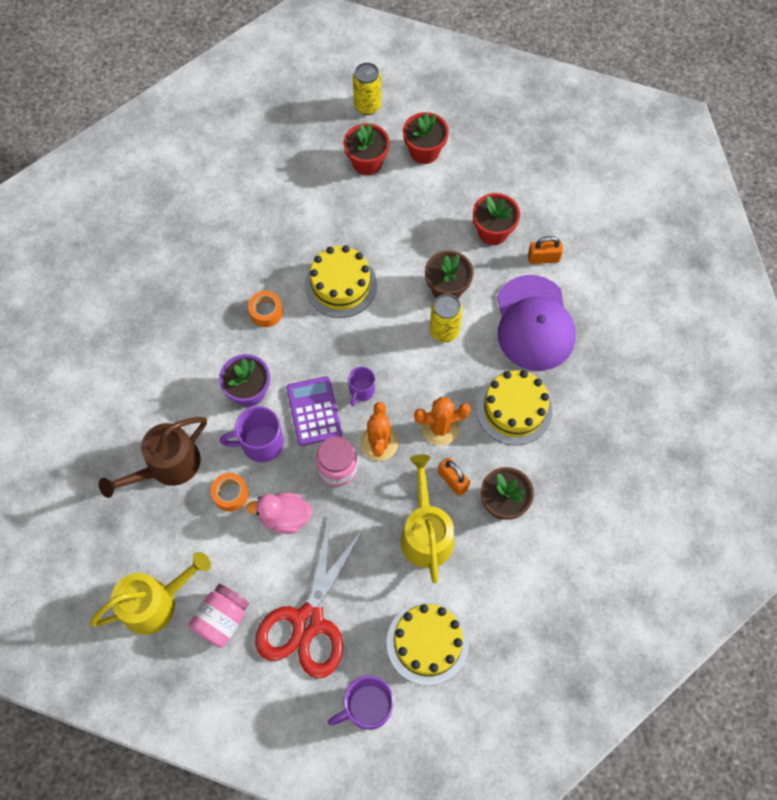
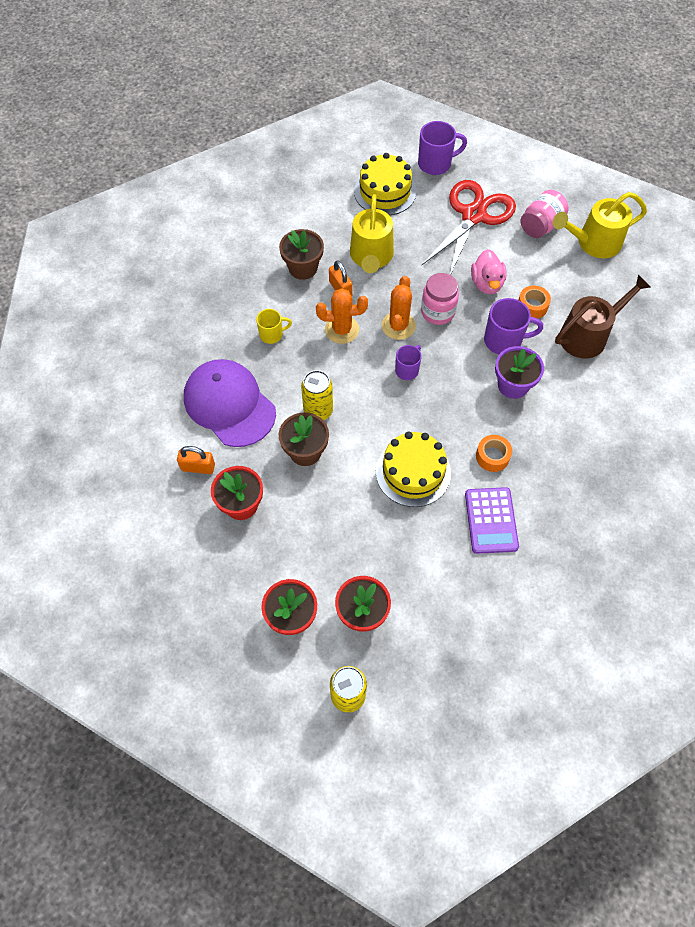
camera: 170 degrees left, 5 degrees down
(285, 517) = (486, 283): pink duck -> pink duck turned 75 degrees clockwise
(314, 411) = (453, 359): purple calculator -> purple calculator (491, 520)
(514, 409) = (272, 334): yellow cake -> yellow mug
(534, 323) = (229, 404): purple cap -> purple cap turned 45 degrees counterclockwise

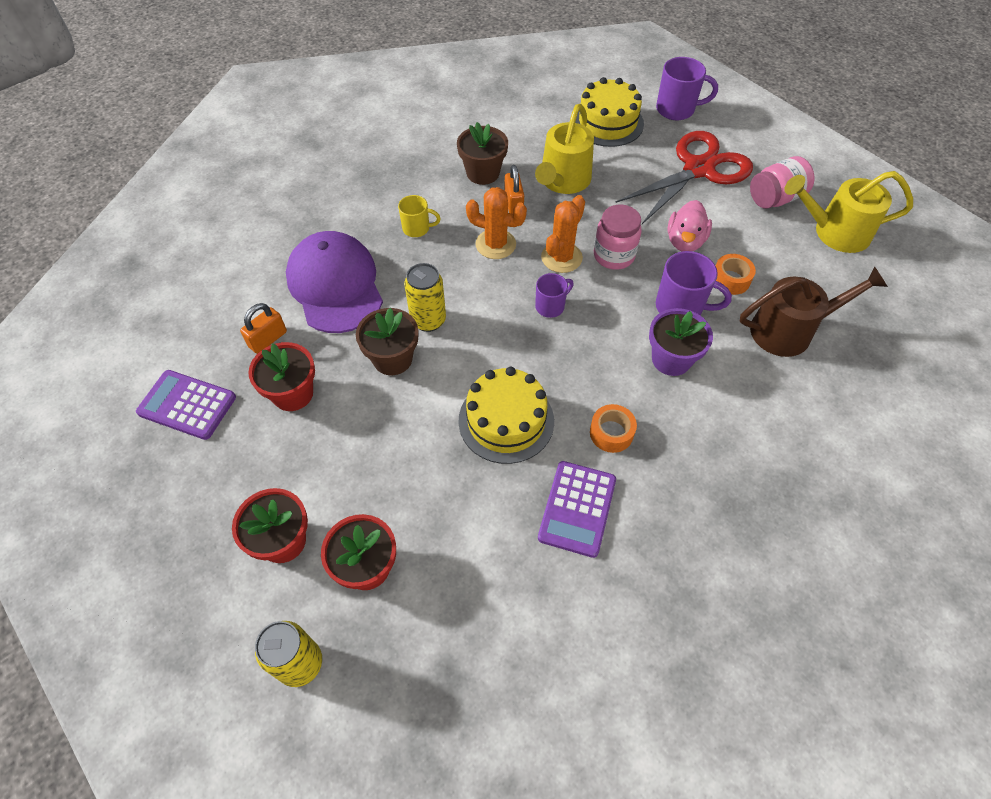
camera: 20 degrees right, 5 degrees down
(162, 541) = (187, 405): none -> purple calculator
(198, 467) = (268, 339): orange padlock -> orange padlock turned 75 degrees counterclockwise

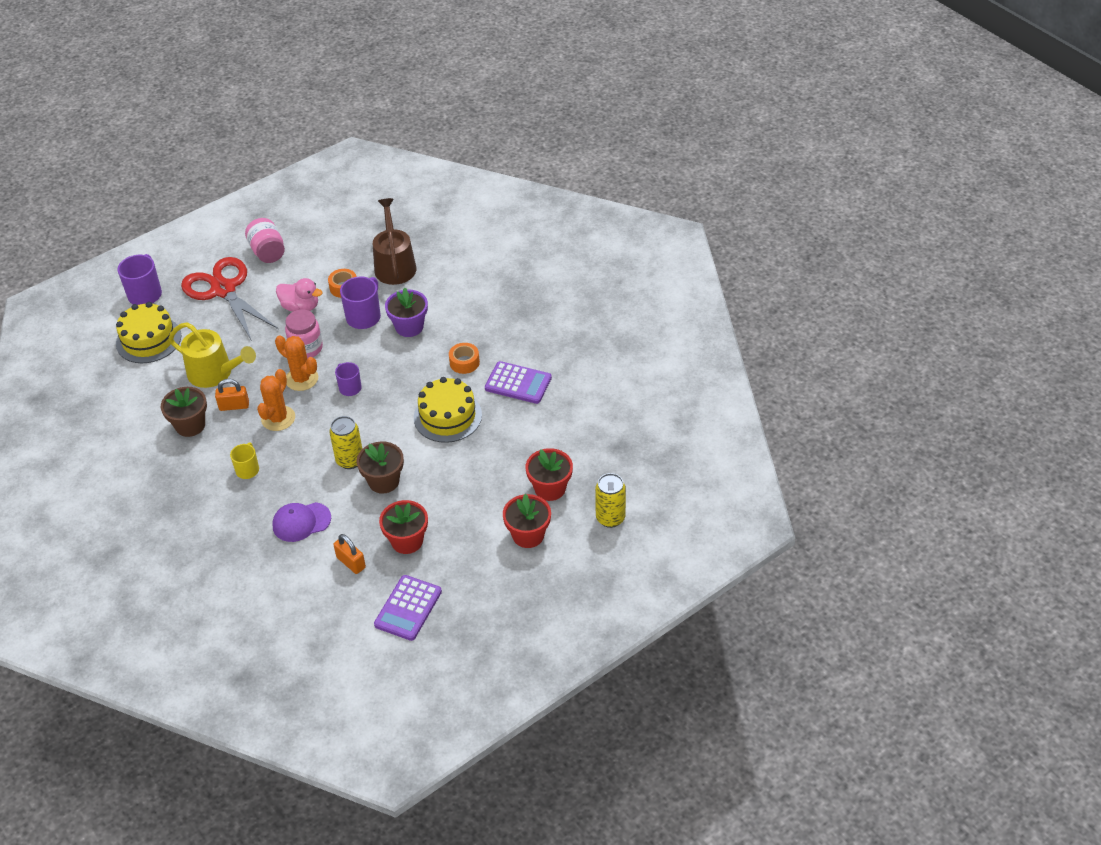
camera: 85 degrees left, 10 degrees down
(335, 285) = (301, 522): purple cap -> purple cap, size x0.57
(835, 232) = (310, 227): yellow watering can -> none

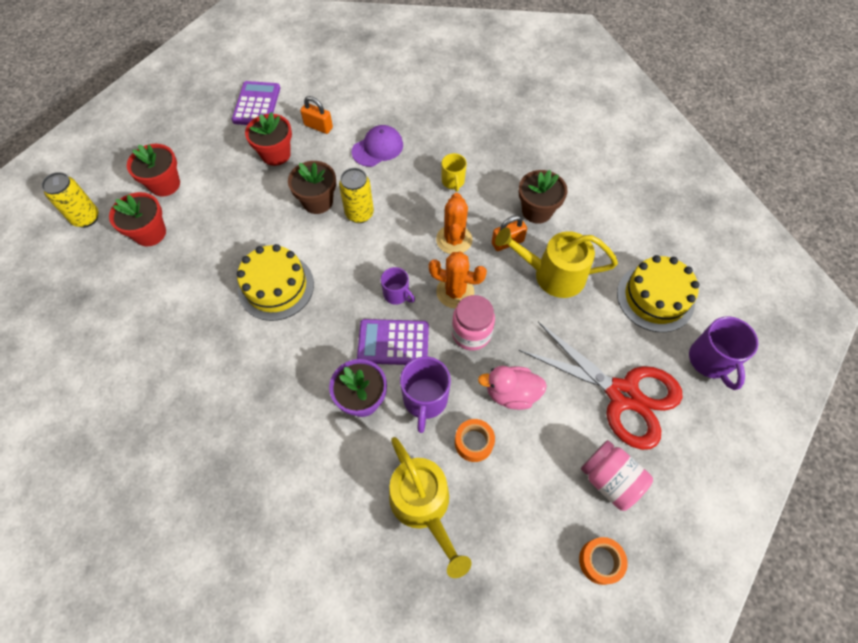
camera: 160 degrees right, 15 degrees up
(394, 265) = (423, 505): brown watering can -> yellow watering can
(464, 362) = (277, 363): orange tape -> orange tape (600, 561)
(518, 383) = (206, 350): purple calculator -> purple calculator (393, 342)

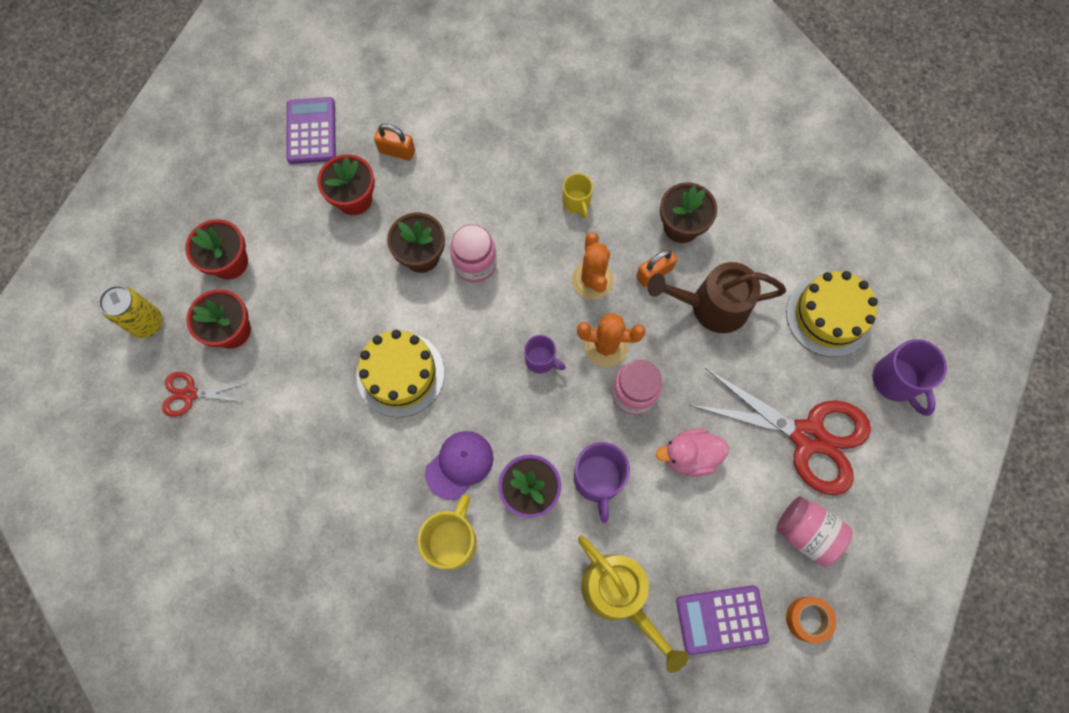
camera: 10 degrees left, 10 degrees up
(100, 275) = (189, 394): none -> red scissors
(283, 430) = (452, 541): none -> yellow mug
(359, 214) = (475, 264): yellow can -> pink jar
(377, 148) = (476, 171): purple cap -> purple cap (459, 464)
(393, 342) = (549, 419): purple calculator -> purple calculator (721, 619)
(474, 442) = (659, 518): orange tape -> none
(553, 274) = (712, 306): yellow watering can -> brown watering can

